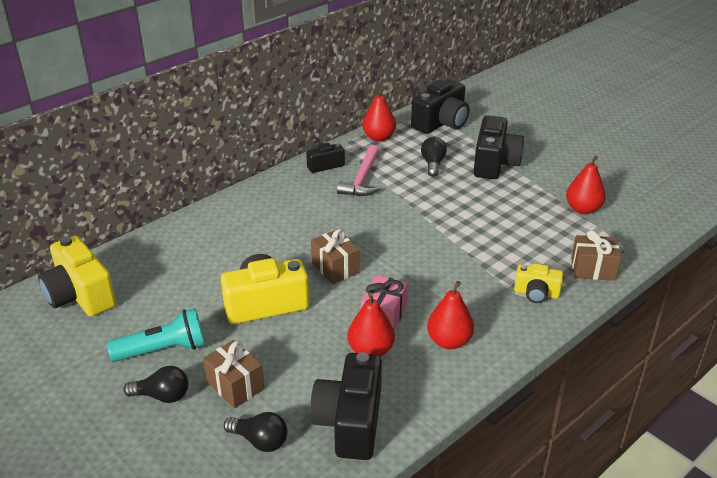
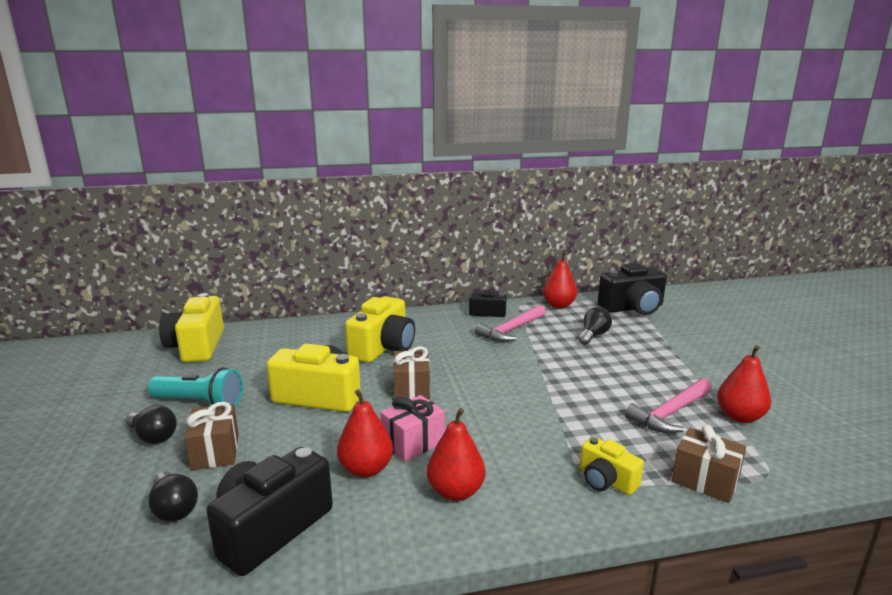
camera: 30 degrees right, 15 degrees down
(269, 235) = (383, 348): none -> yellow camera
(495, 163) = (663, 350): black camera -> none
(538, 222) = (670, 413): none -> pink hammer

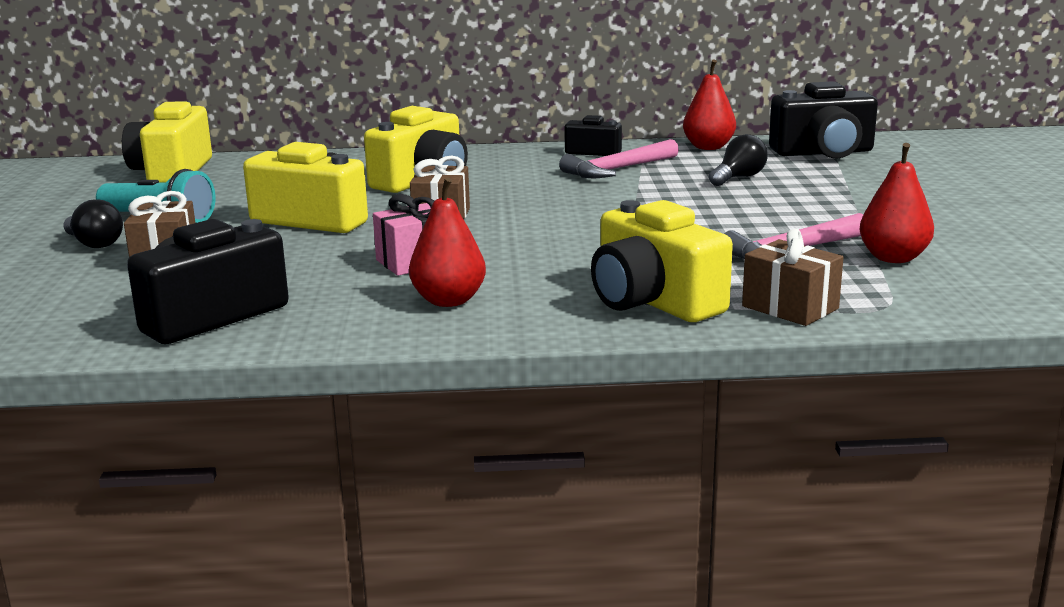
camera: 10 degrees right, 0 degrees up
(174, 508) = (103, 297): black light bulb -> none
(366, 469) = (345, 279): red pear -> none
(606, 481) = (652, 301): yellow camera -> yellow camera, size x1.78

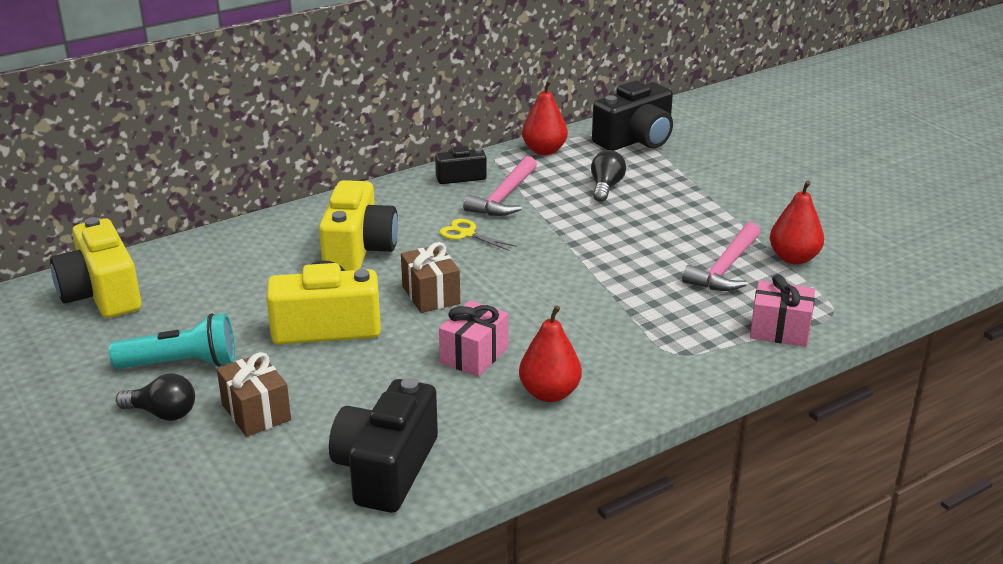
camera: 30 degrees left, 10 degrees up
(541, 186) = (467, 234): none -> yellow scissors
(652, 301) = (689, 351): yellow camera -> none
(790, 307) = (779, 330): brown gift -> pink gift

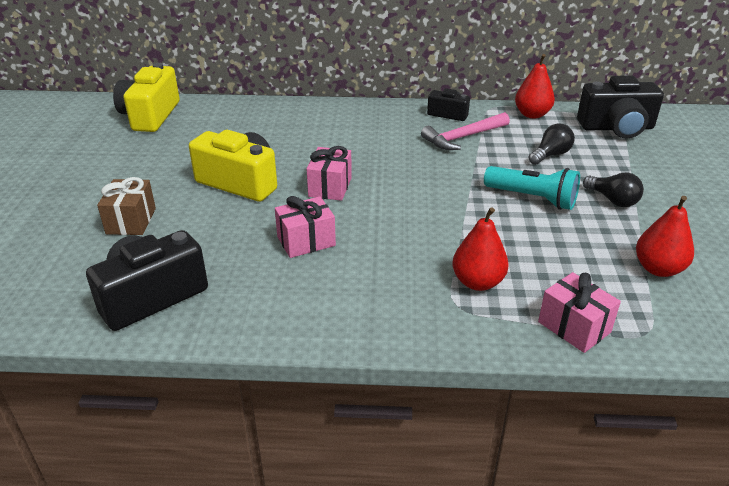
camera: 35 degrees right, 5 degrees up
(162, 413) = (85, 199): black light bulb -> black light bulb (612, 200)
(181, 364) = (134, 173): turquoise flashlight -> turquoise flashlight (532, 198)
(359, 250) = (322, 140): yellow camera -> none
(431, 295) = (330, 187): brown gift -> pink gift
(467, 234) = (406, 154): yellow scissors -> none
(549, 393) = (323, 293): red pear -> red pear (477, 282)
(725, 268) = (582, 253): pink hammer -> none

